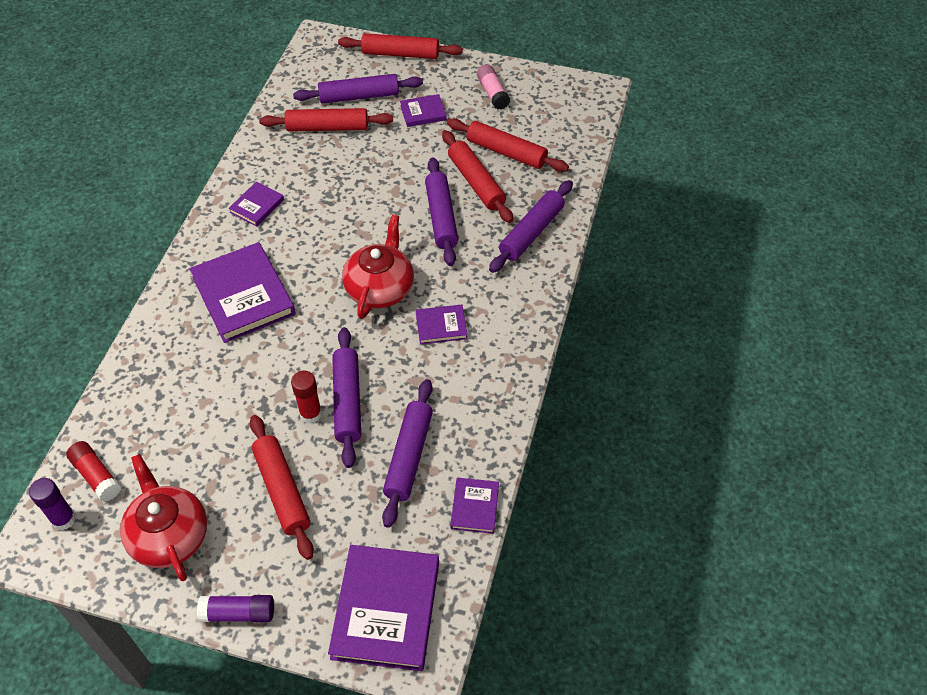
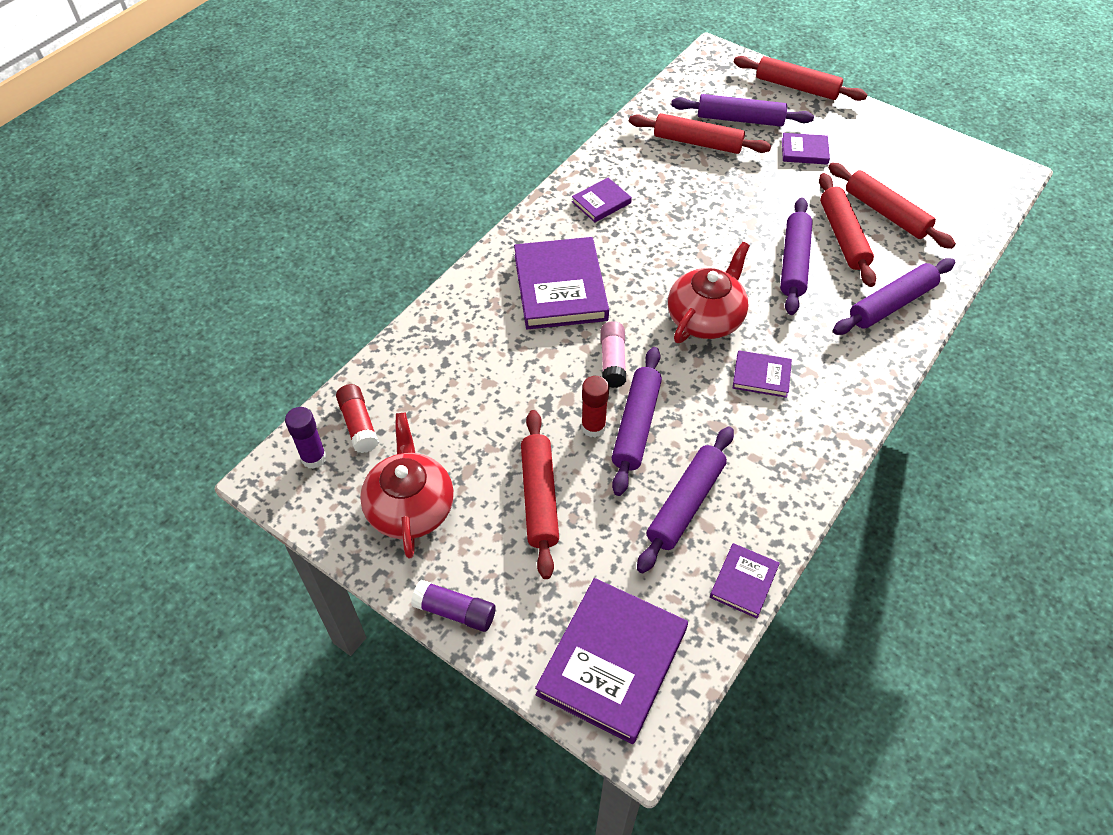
camera: 20 degrees right, 0 degrees up
(492, 93) = (887, 149): pink glue stick -> pink glue stick (612, 361)

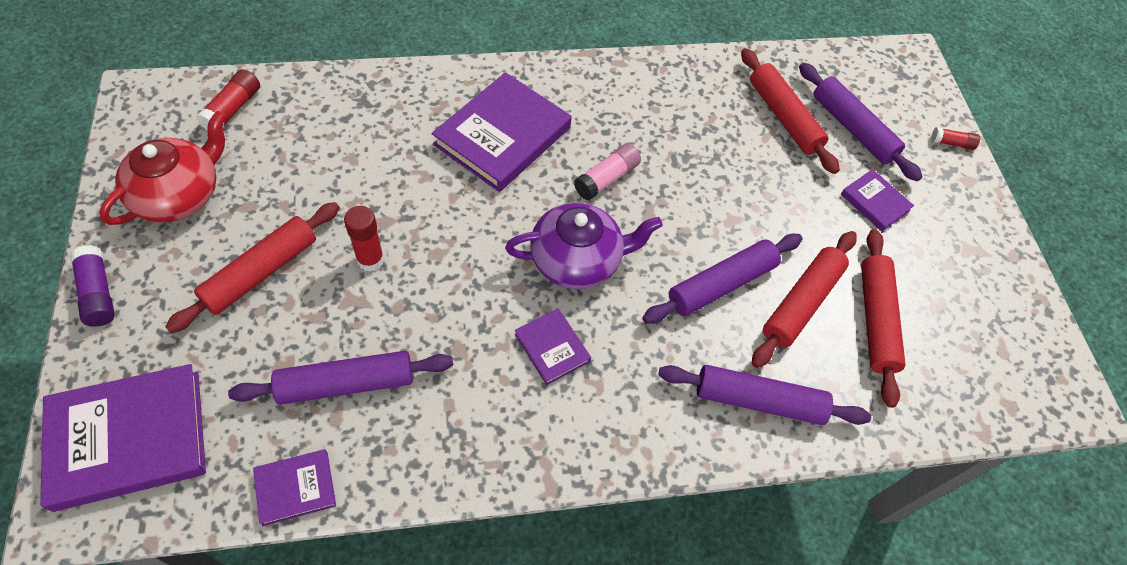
camera: 40 degrees right, 5 degrees up
(314, 458) = (177, 105): purple glue stick -> none
(601, 202) = (630, 99): purple book -> none
(612, 361) = (457, 225): pink glue stick -> pink glue stick (606, 179)
(636, 425) = (401, 289): purple rolling pin -> none
(705, 318) = (577, 260): red teapot -> purple teapot
(797, 87) = (952, 143): red rolling pin -> red glue stick

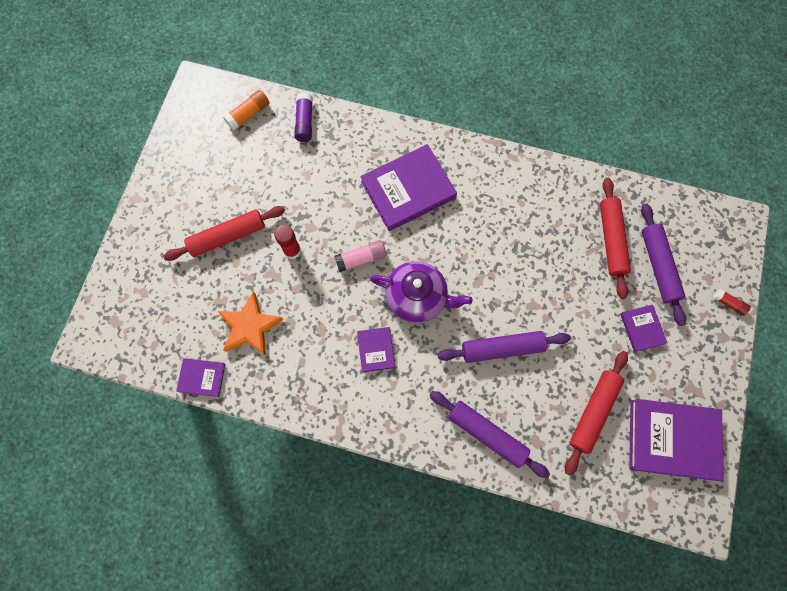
camera: 30 degrees right, 15 degrees up
(98, 293) = (137, 218): purple glue stick -> purple glue stick (304, 122)
(129, 439) = (128, 314): purple book -> purple book (672, 439)
(179, 195) = (199, 167): red teapot -> none
(233, 109) = (248, 114): red glue stick -> orange glue stick
(346, 384) = (250, 326): purple rolling pin -> orange star
(606, 179) = (462, 245): pink glue stick -> pink glue stick (361, 258)
(801, 303) = (549, 381): red rolling pin -> none

